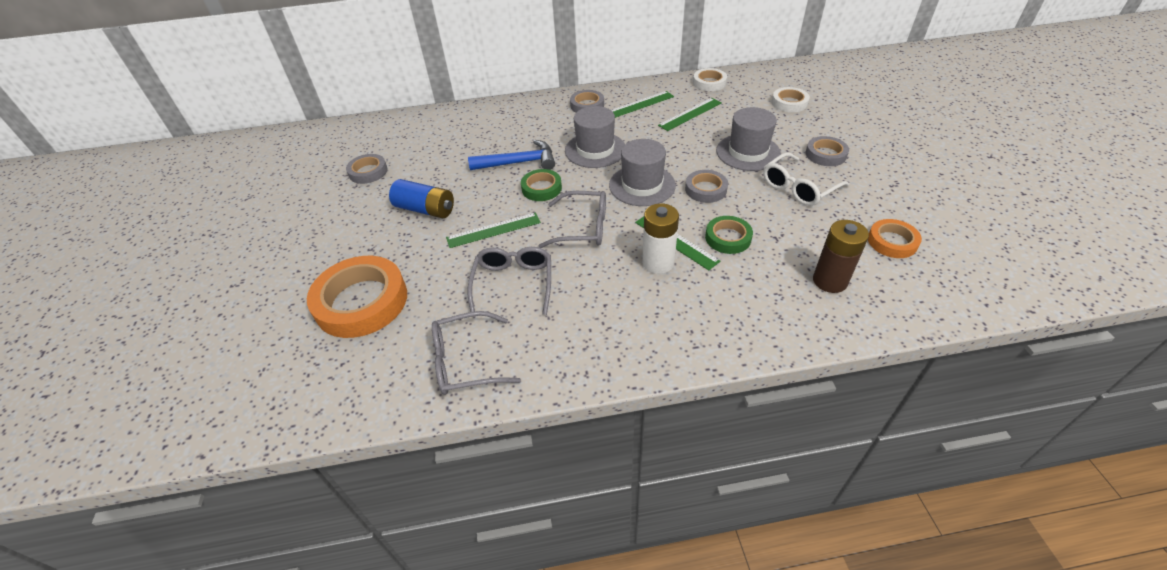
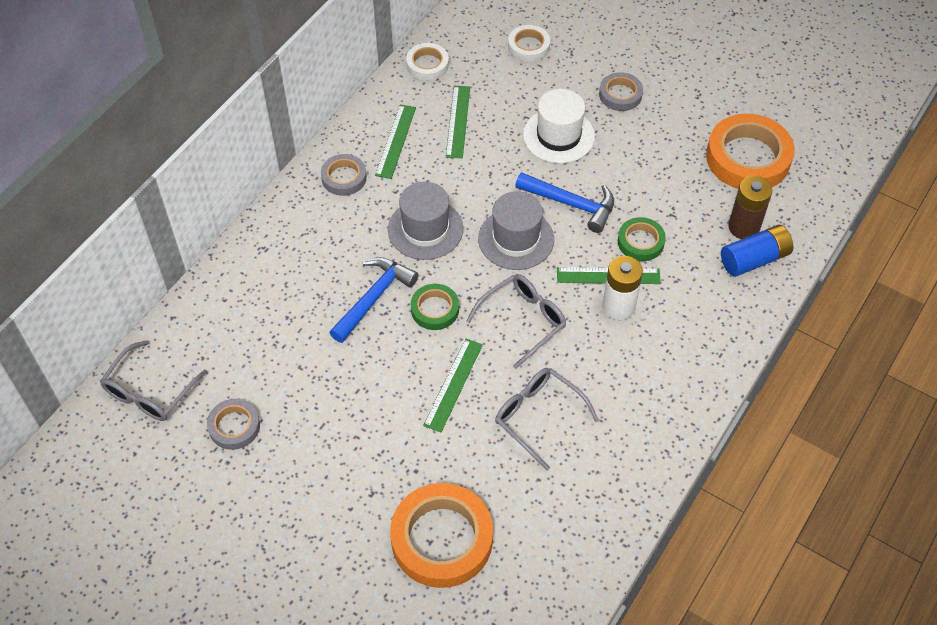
camera: 50 degrees left, 10 degrees up
(425, 209) = (361, 416): blue battery -> blue battery (754, 259)
(466, 361) = (591, 504): grey glasses -> grey glasses (150, 391)
(705, 189) = (571, 204): grey tape -> blue hammer
(748, 152) = (558, 136): grey hat -> white hat
(798, 188) = (637, 149): white glasses -> none
(892, 242) = (748, 158): orange tape -> orange tape, size x1.88

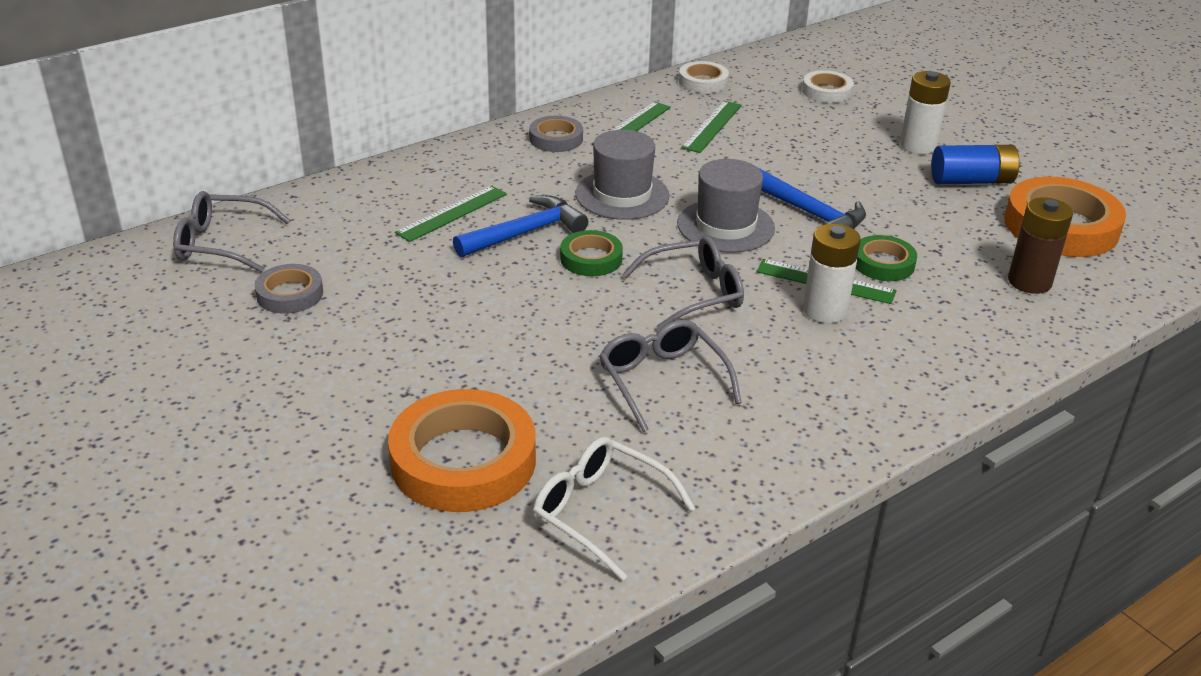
camera: 20 degrees right, 20 degrees down
(150, 391) = (222, 244): grey glasses -> grey glasses turned 45 degrees clockwise
(453, 384) = (572, 325): green ruler -> green ruler (452, 213)
(549, 549) = (600, 512): none -> white glasses
(558, 136) = (825, 160): white hat -> none
(620, 95) = (918, 145): grey tape -> white battery
(754, 259) = (1032, 312): blue battery -> blue battery (971, 181)

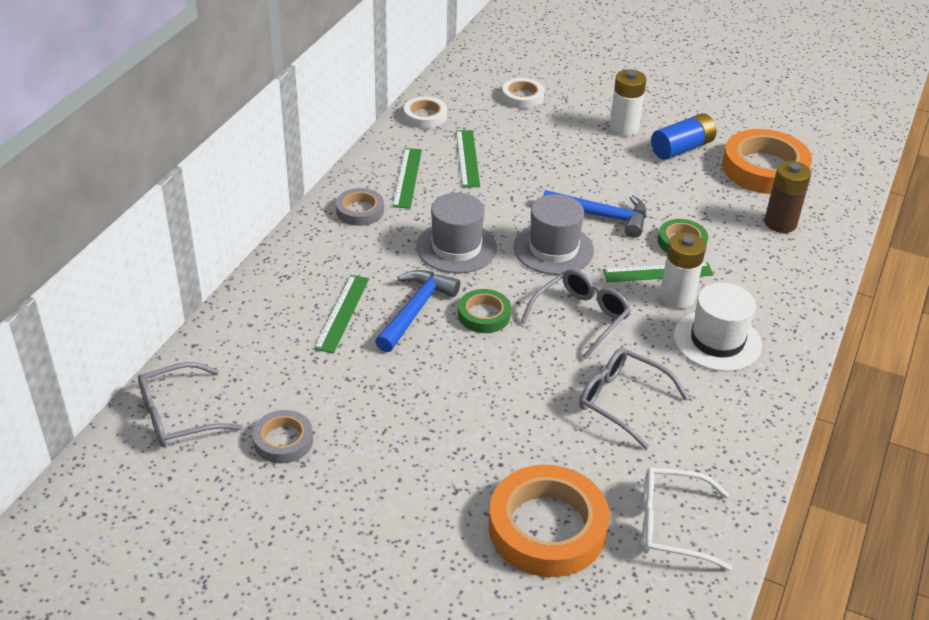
camera: 30 degrees left, 5 degrees up
(833, 365) = (717, 341): none -> white hat

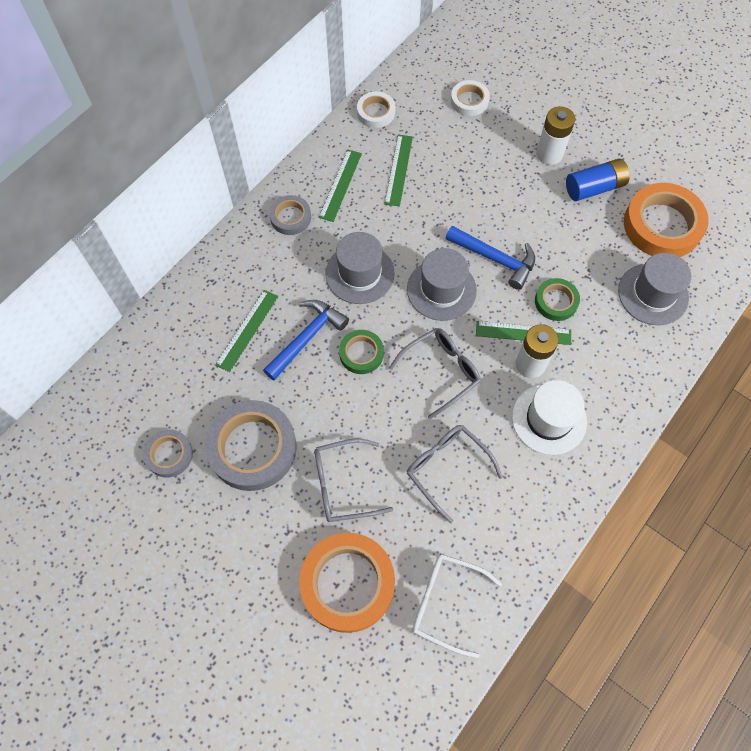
camera: 15 degrees right, 25 degrees up
(178, 416) = (97, 413): grey glasses -> grey glasses (343, 485)
(385, 418) = (252, 448): none -> grey tape
(780, 223) = (653, 294): brown battery -> grey hat

